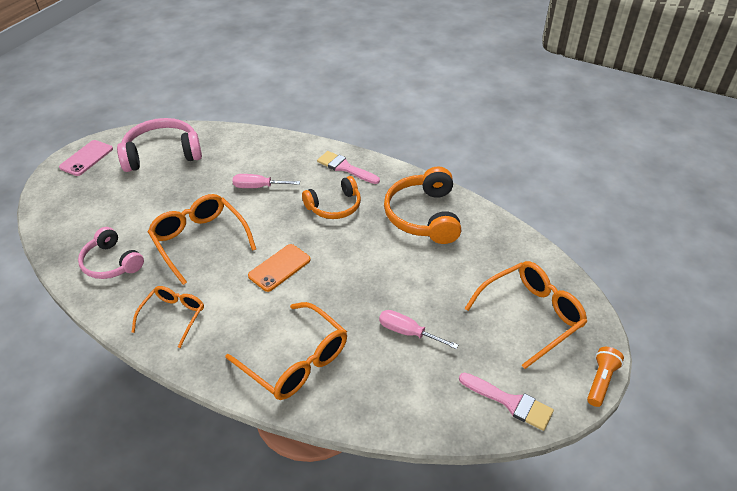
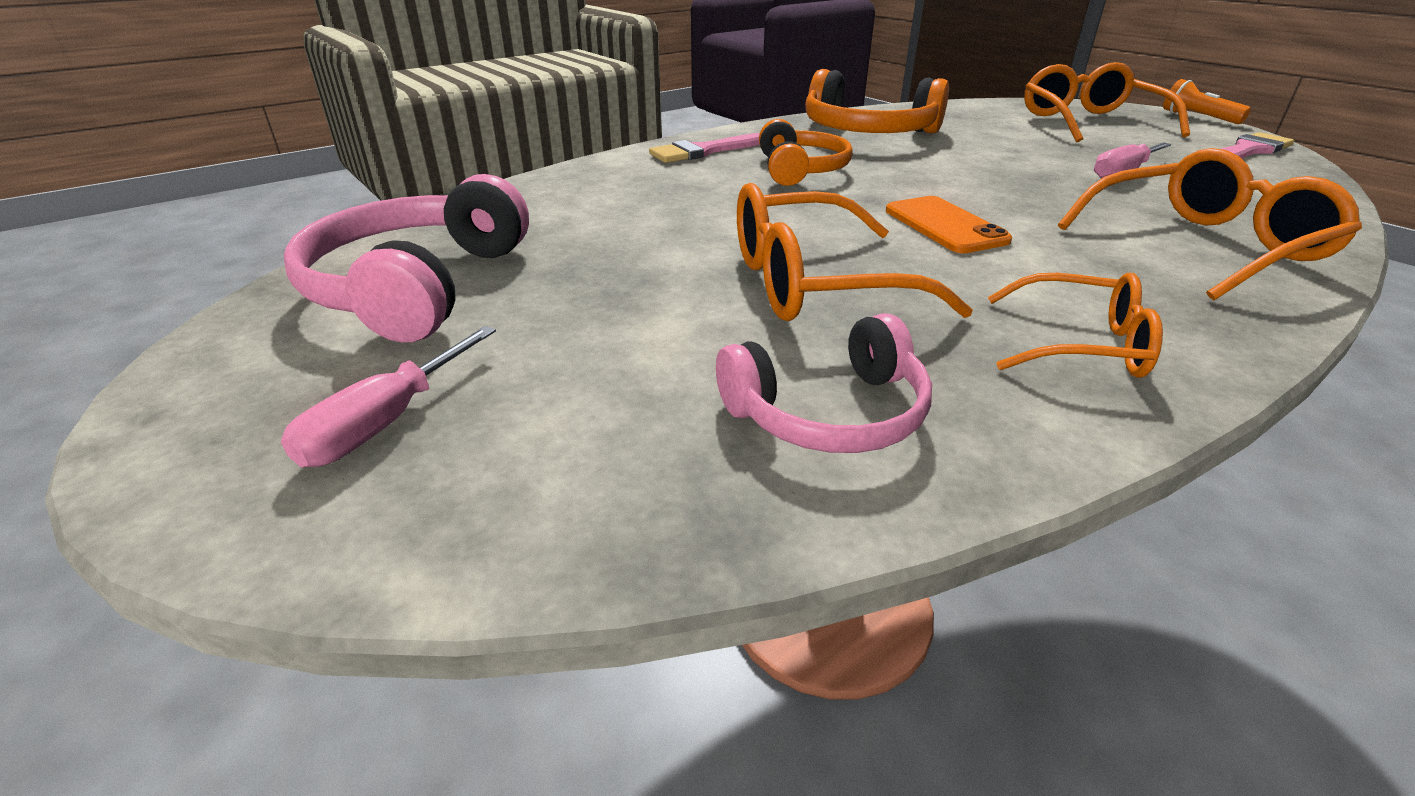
camera: 65 degrees left, 10 degrees down
(86, 158) = (230, 408): pink phone -> none
(173, 317) = (1078, 344): orange glasses -> orange glasses turned 150 degrees clockwise
(258, 187) = (684, 210): pink screwdriver -> pink screwdriver (385, 422)

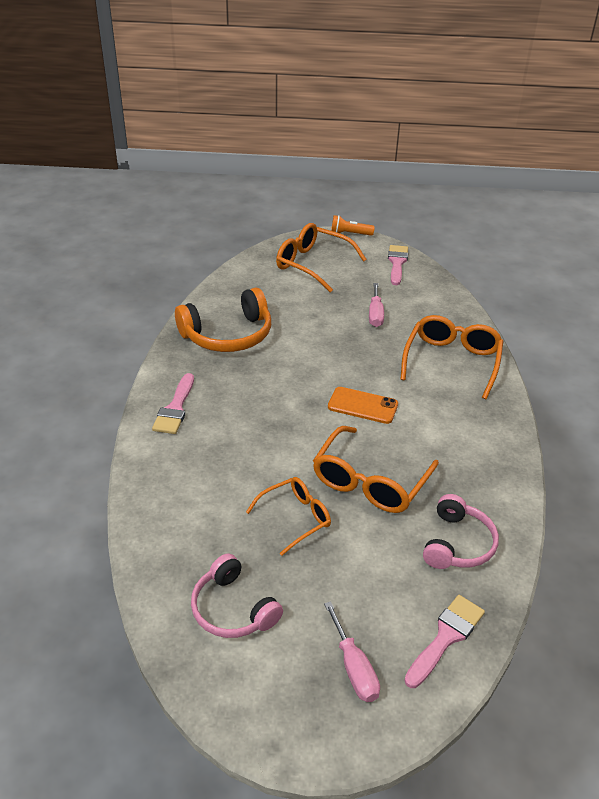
camera: 50 degrees left, 5 degrees up
(418, 286) = (232, 609): pink headphones -> pink headphones, size x0.66
(566, 499) = (446, 637): none -> pink brush
(800, 170) = (249, 396): orange headphones -> none
(1078, 344) = (477, 454): orange glasses -> orange glasses (295, 518)

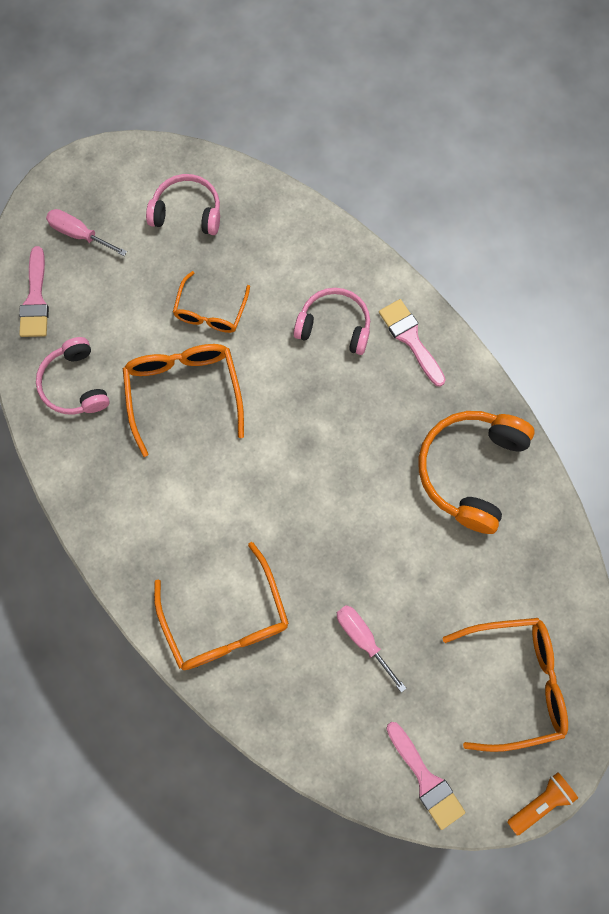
camera: 140 degrees right, 35 degrees up
(215, 447) = (334, 326): none -> pink headphones
(362, 405) = (260, 477): orange phone -> none

